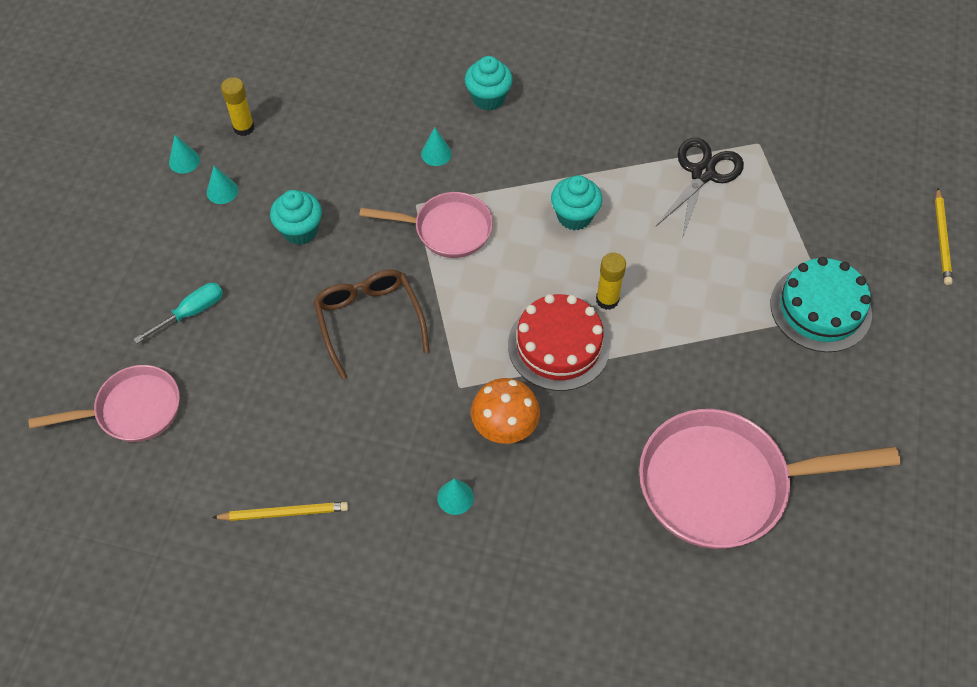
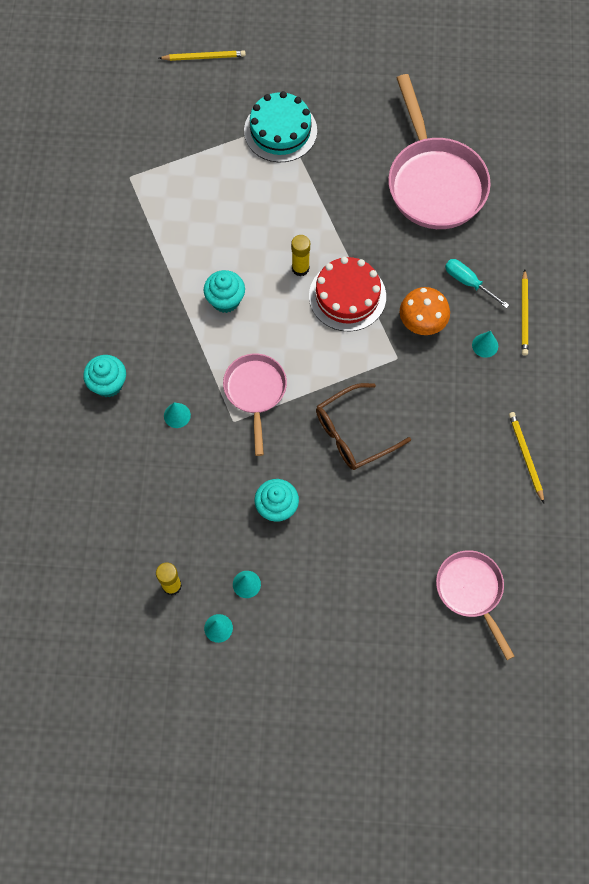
camera: 100 degrees left, 10 degrees up
(191, 312) = (374, 573): turquoise screwdriver -> turquoise screwdriver (468, 282)
(492, 560) = (524, 315): none -> yellow pencil
(702, 174) = (167, 214): black scissors -> none

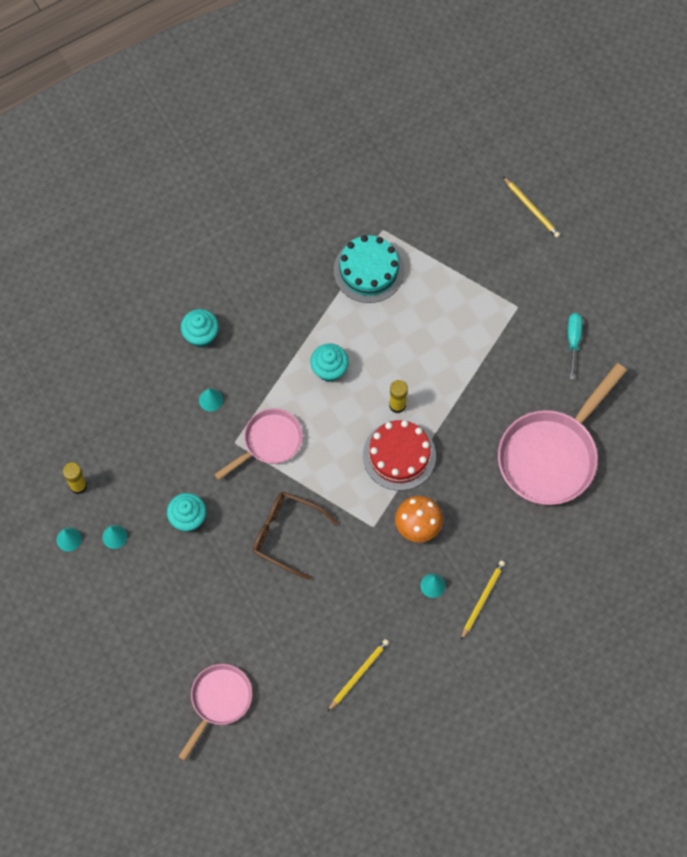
camera: 55 degrees right, 0 degrees up
(280, 131) = (508, 310): turquoise cake -> turquoise cake (368, 270)
(468, 282) = (479, 538): turquoise screwdriver -> turquoise screwdriver (573, 341)
(524, 315) = (482, 599): yellow pencil -> yellow pencil turned 150 degrees clockwise

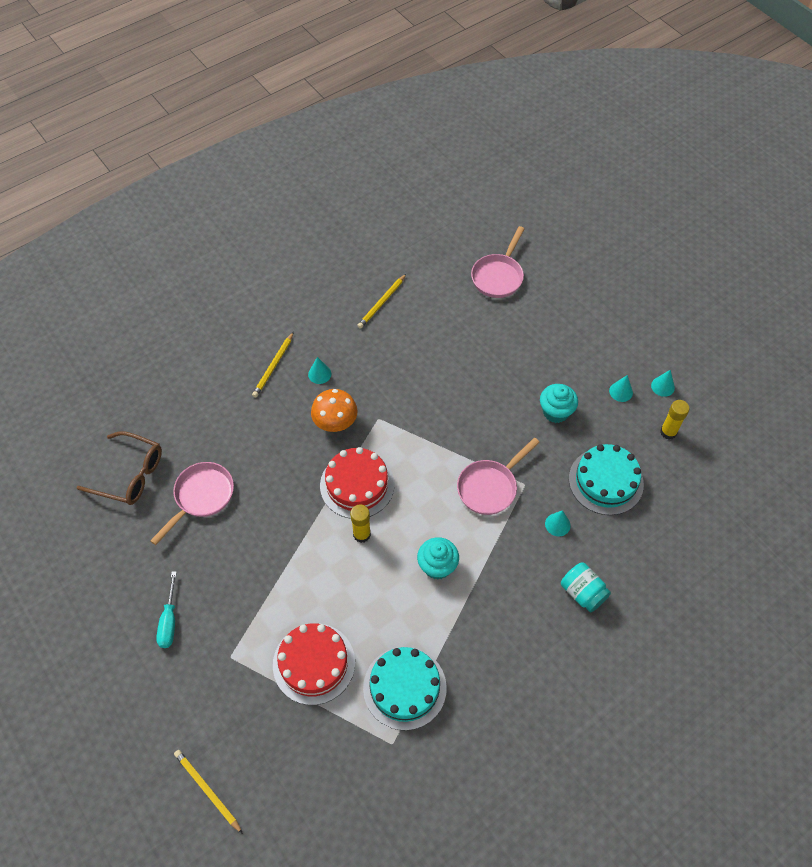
camera: 175 degrees right, 10 degrees down
(154, 439) = (606, 481): none -> turquoise cake
(201, 335) = (582, 592): turquoise cupcake -> turquoise jar
(287, 535) = (459, 405): brown glasses -> brown glasses (129, 474)
(445, 295) = (314, 663): none -> red cake
(552, 455) = (201, 497): pink pan -> pink pan, size x0.59

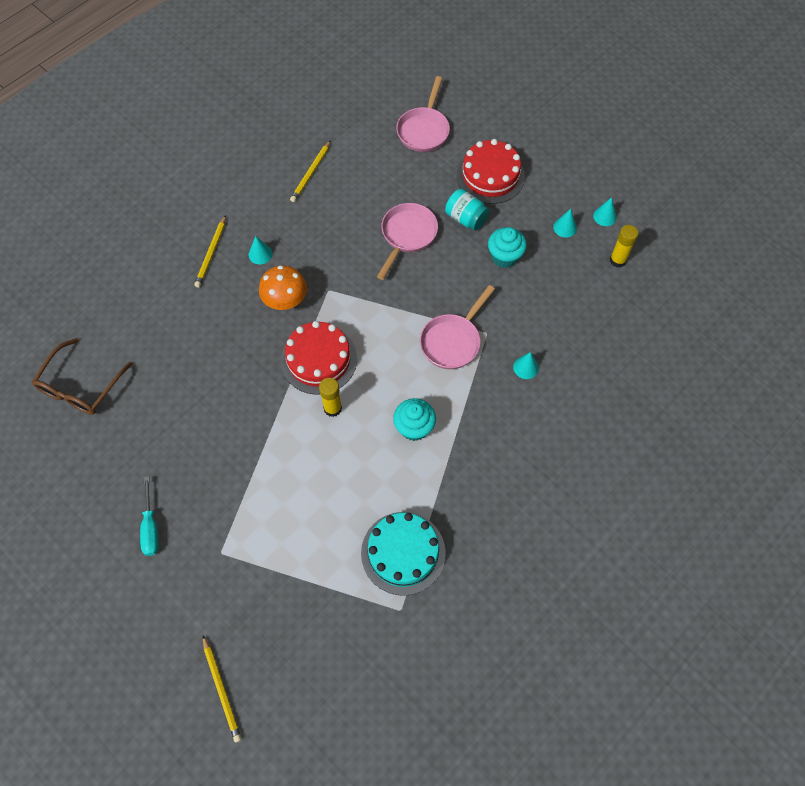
camera: 10 degrees left, 5 degrees up
(129, 474) = (81, 386): brown glasses -> brown glasses turned 105 degrees clockwise
(201, 497) = (161, 397): pink pan -> pink pan (407, 236)
(207, 790) = (222, 690): yellow pencil -> yellow pencil turned 150 degrees counterclockwise
(314, 663) = (307, 544): red cake -> red cake (490, 176)
(582, 592) = (562, 430): turquoise jar -> turquoise jar (466, 218)
(606, 481) = (565, 317): turquoise cake -> none

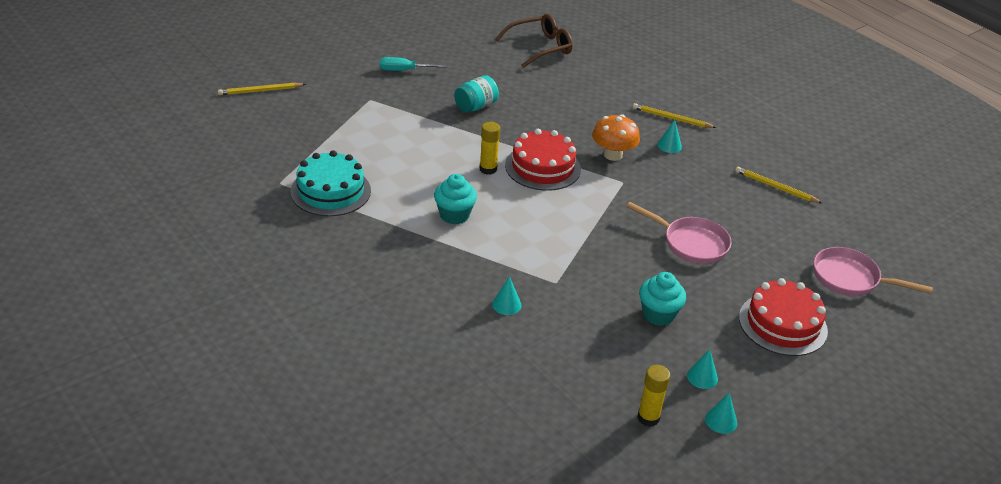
camera: 95 degrees right, 25 degrees down
(81, 386) = (540, 47): brown glasses -> brown glasses turned 120 degrees clockwise
(453, 341) = (549, 256): pink pan -> none
(466, 218) = (715, 292): turquoise jar -> turquoise jar (476, 106)

